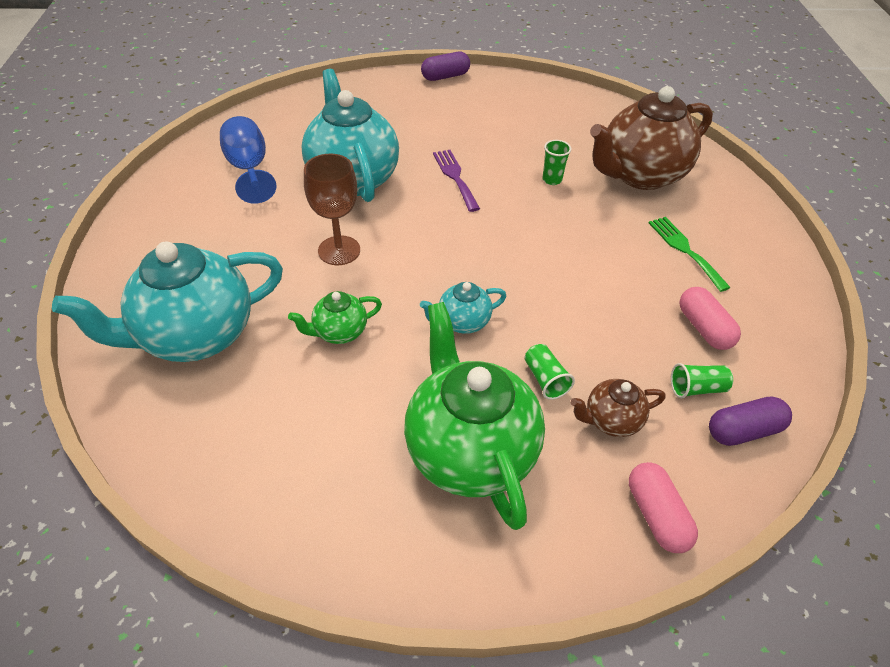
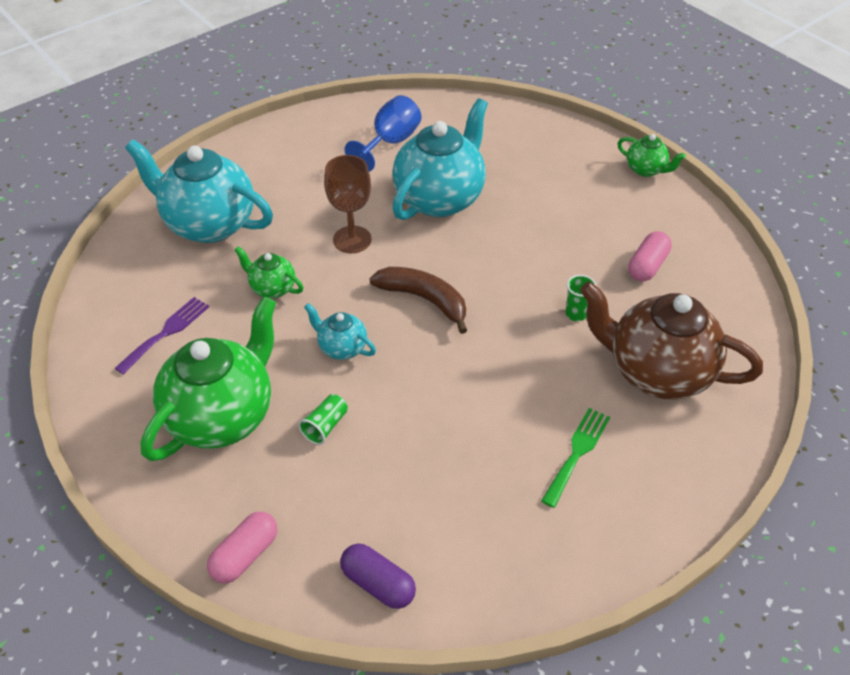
camera: 55 degrees right, 0 degrees up
(445, 76) = (646, 169): purple capsule -> green teapot
(455, 177) = (508, 253): purple fork -> purple fork (166, 332)
(457, 245) = (424, 299): none -> brown banana
(611, 420) = (316, 487): brown teapot -> none
(696, 388) = (400, 531): green cup -> none
(704, 328) = (480, 508): pink capsule -> pink capsule (647, 266)

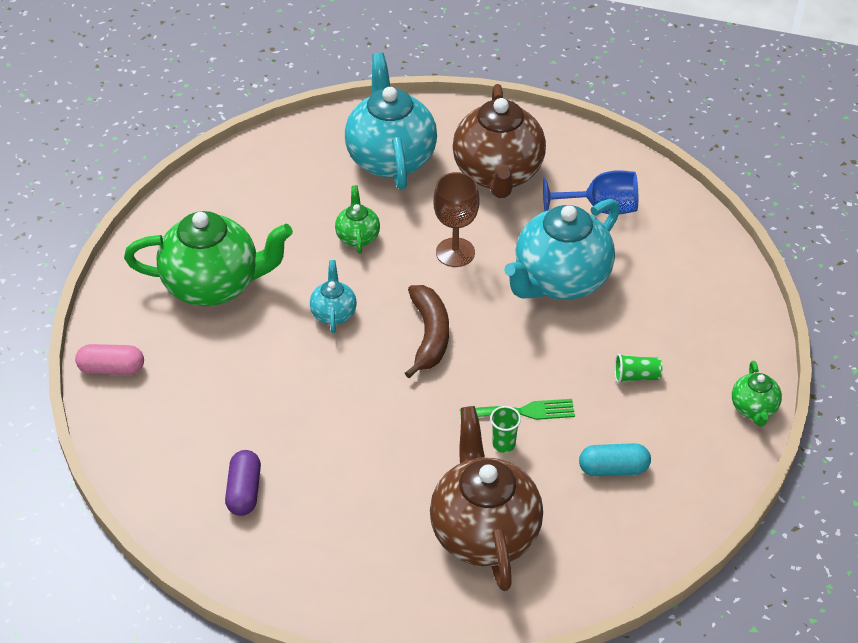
camera: 55 degrees right, 0 degrees up
(166, 332) = (262, 206): purple fork -> none
(297, 175) = (498, 174): none -> brown teapot
(325, 426) = (251, 347): green cup -> green cup (636, 376)
(378, 583) = (142, 453): purple capsule -> purple capsule (244, 491)
(440, 198) = (560, 280): turquoise teapot -> turquoise teapot turned 135 degrees clockwise
(577, 452) = (350, 515): green fork -> green fork (523, 411)
(647, 266) = (613, 468): pink capsule -> turquoise capsule

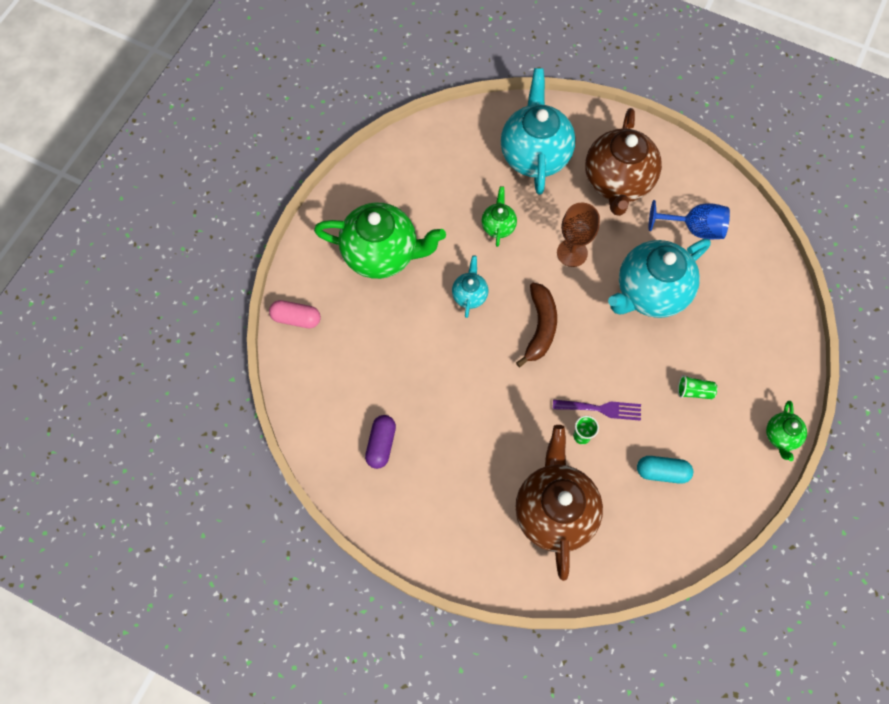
camera: 10 degrees right, 20 degrees up
(523, 411) = (601, 409): green fork -> purple fork

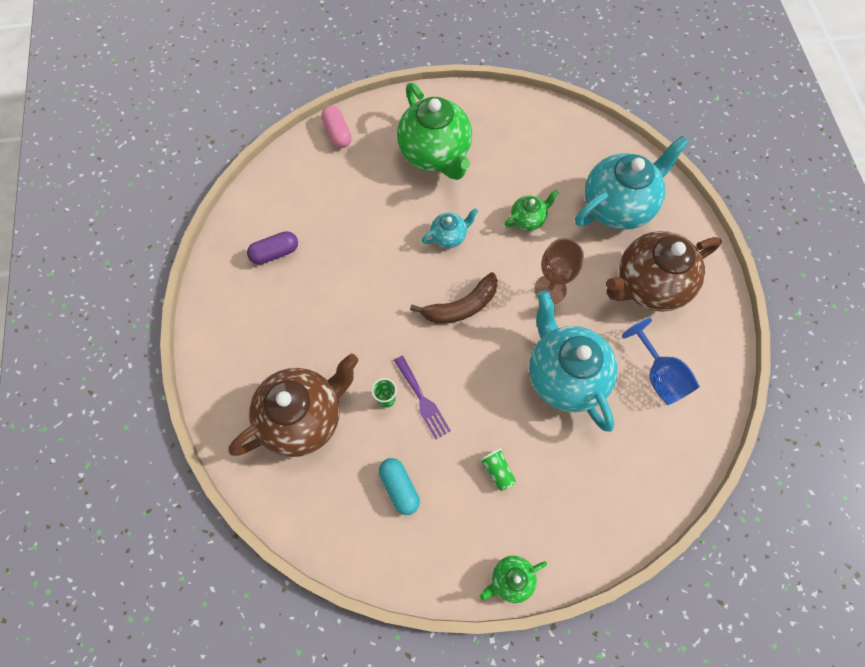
camera: 55 degrees right, 0 degrees up
(650, 292) = (564, 376): turquoise teapot -> turquoise teapot turned 45 degrees clockwise

